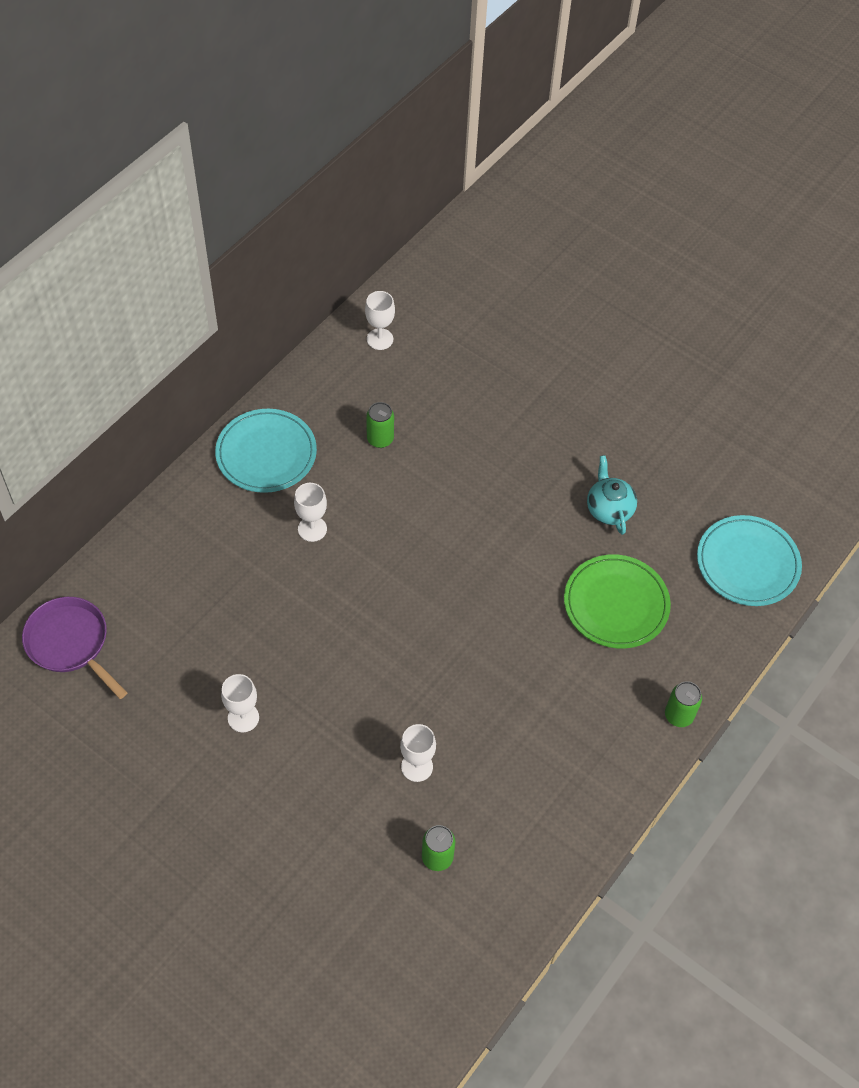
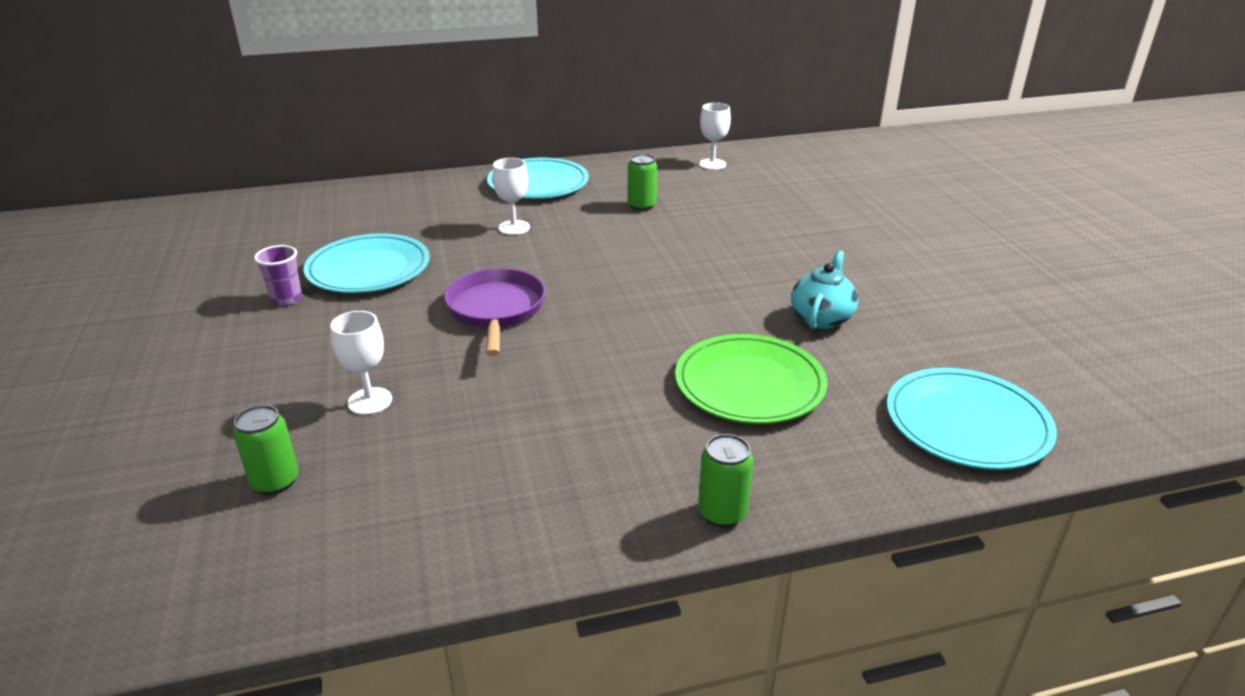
camera: 40 degrees right, 25 degrees down
(71, 643) = (249, 213): purple pan -> purple pan (496, 310)
(243, 718) = (286, 299): white goblet -> purple cup
(261, 648) = (368, 269): none -> turquoise plate

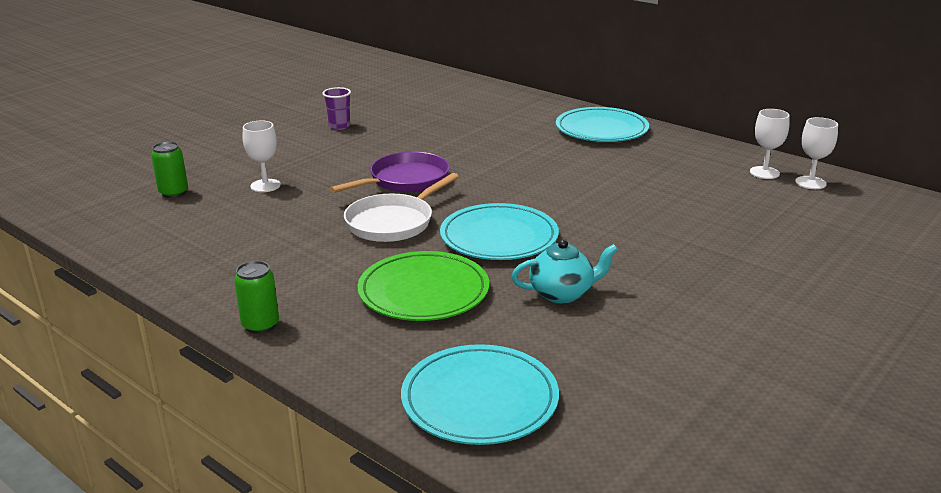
camera: 55 degrees right, 5 degrees down
(368, 269) = (402, 130): turquoise plate -> turquoise plate (499, 237)
(514, 227) = (521, 146): white goblet -> white goblet (810, 183)
(583, 350) = (393, 222): none -> white pan
(641, 206) = (632, 172): green can -> none

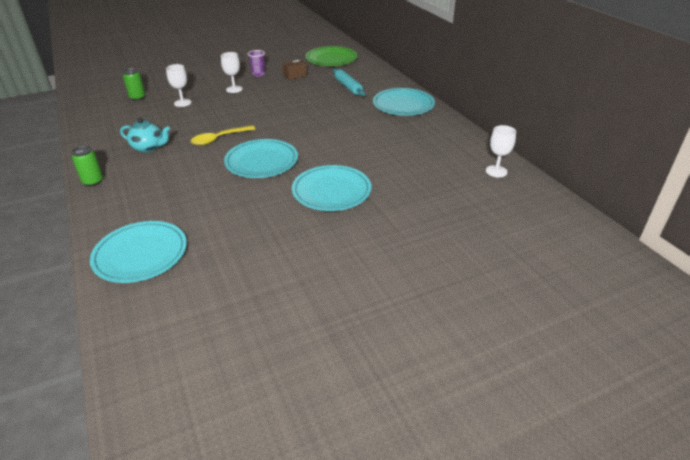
camera: 25 degrees right, 10 degrees up
(393, 222) = (219, 139): white pan -> yellow spoon
(399, 119) = (295, 75): none -> brown box
(405, 180) = (253, 115): purple pan -> none
(423, 291) = (186, 184): green plate -> green plate (331, 59)
(497, 120) = (348, 87): none -> turquoise rolling pin
(562, 293) = (254, 205): turquoise teapot -> turquoise teapot (149, 147)
(644, 250) = (331, 191): none -> turquoise plate
(764, 173) = (473, 157): white goblet -> white goblet (234, 89)

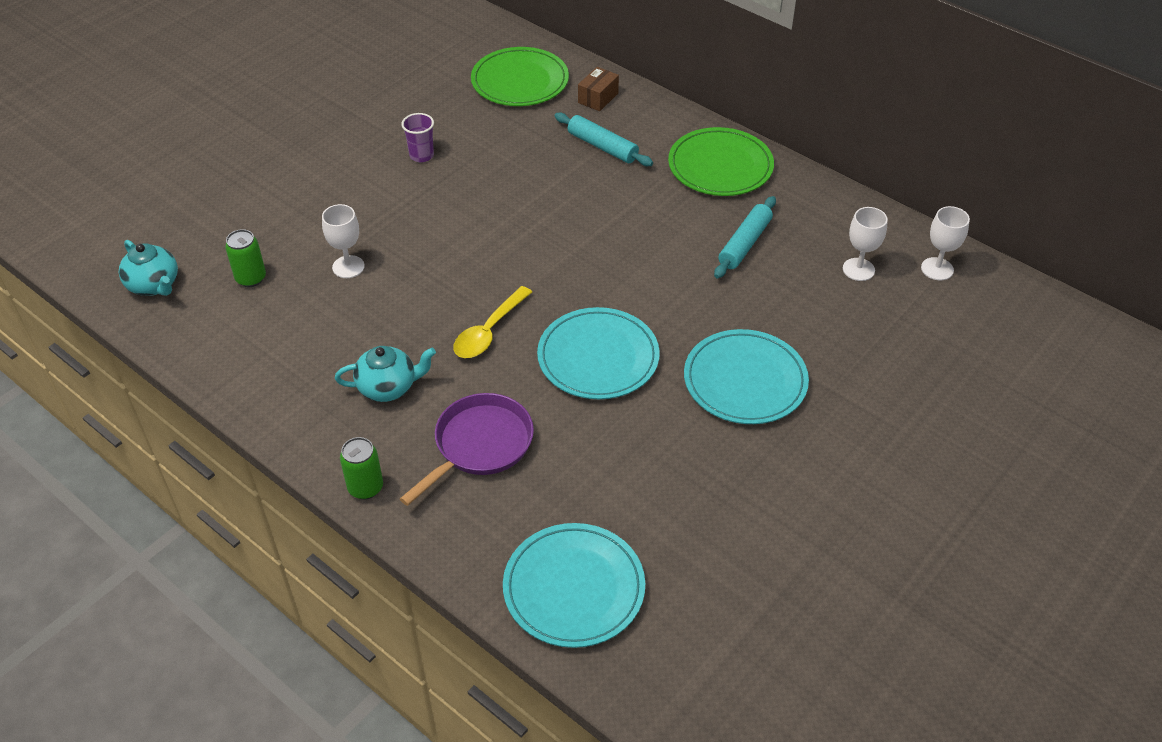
camera: 25 degrees left, 10 degrees up
(97, 91) = (154, 285): none -> turquoise teapot
(164, 180) = (479, 445): none -> purple pan
(234, 89) = (411, 207): white goblet -> white goblet (858, 269)
(295, 75) = (489, 142): brown box -> brown box (598, 98)
(387, 136) = (745, 244): none -> turquoise rolling pin
(403, 105) = (720, 166): turquoise plate -> green plate

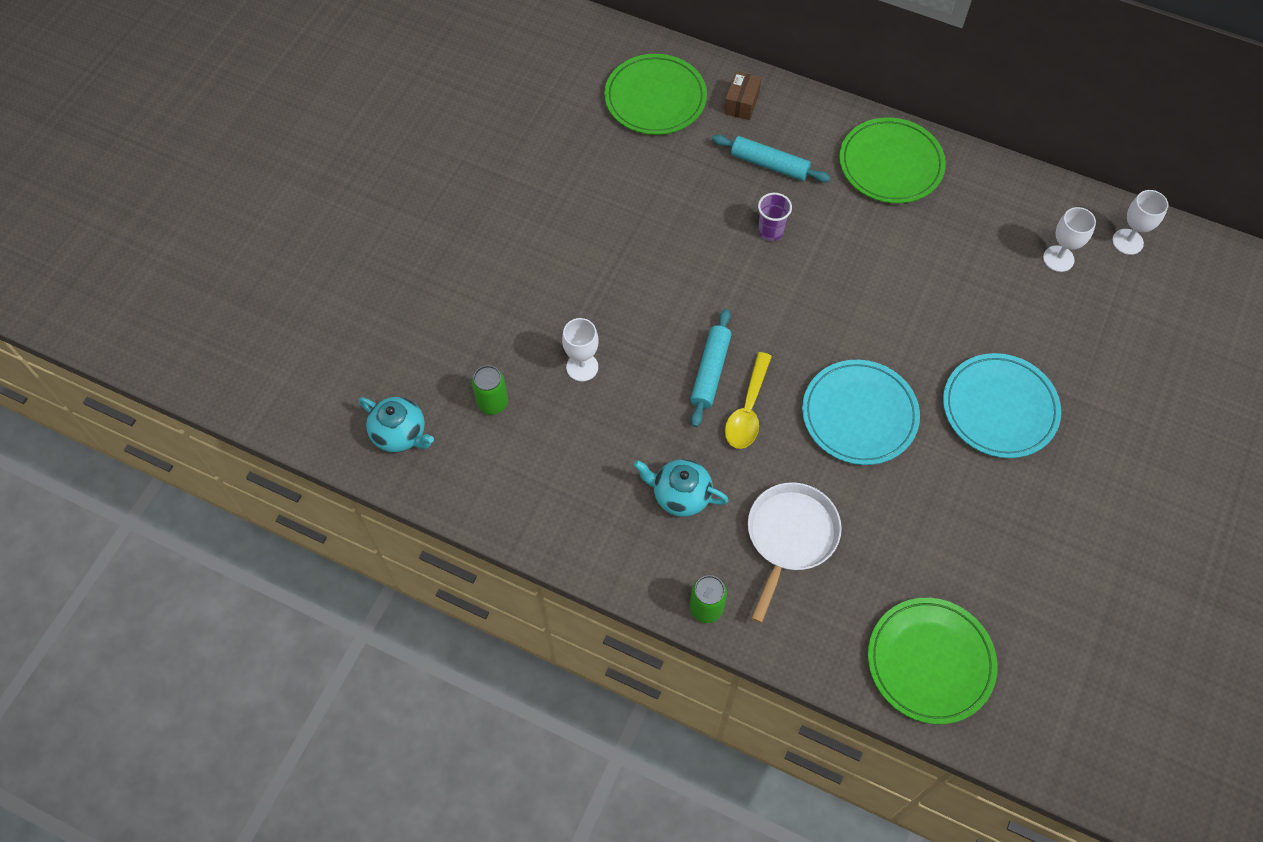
camera: 15 degrees left, 15 degrees up
(388, 387) = (680, 495): turquoise teapot -> turquoise teapot turned 135 degrees counterclockwise
(421, 155) = (596, 215): purple cup -> purple cup (770, 231)
(479, 445) = (790, 537): purple pan -> white pan
(574, 588) = (930, 662): turquoise plate -> green plate
(745, 244) = (946, 252): turquoise rolling pin -> turquoise rolling pin (710, 371)

